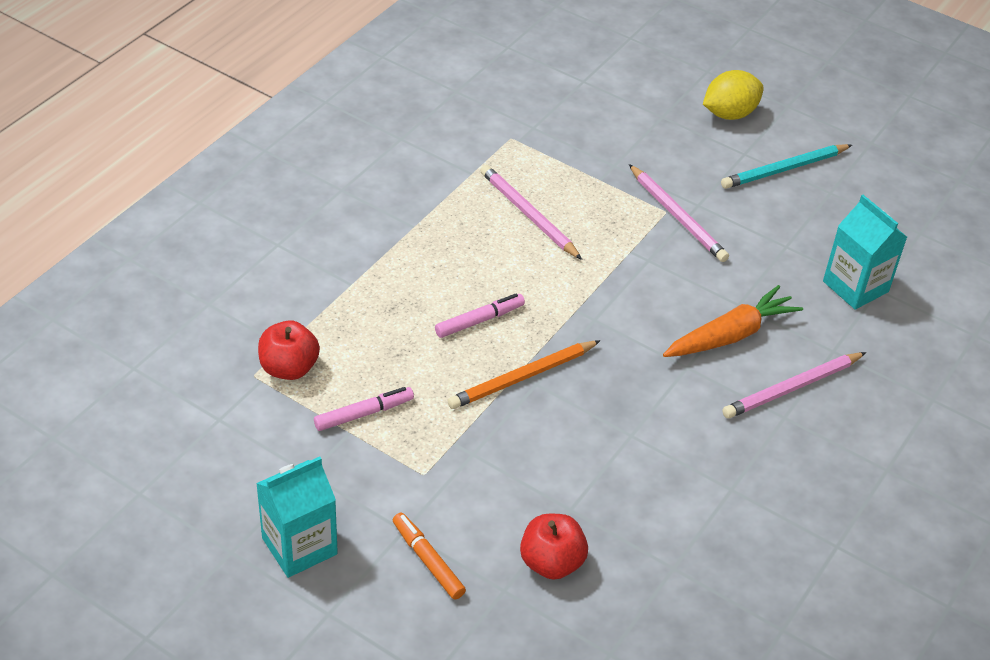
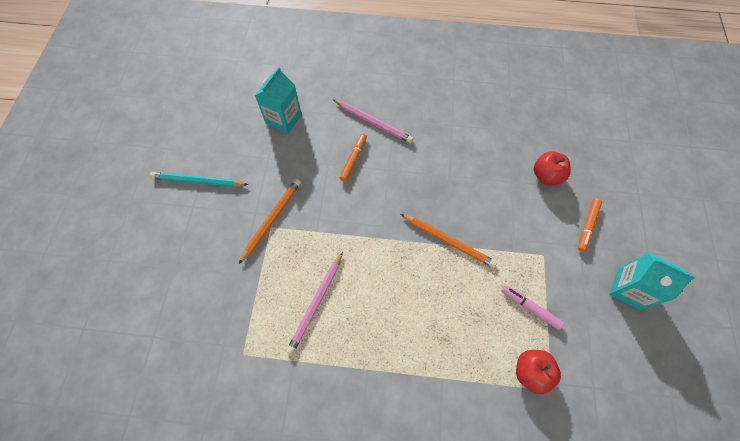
camera: 115 degrees left, 20 degrees up
(479, 320) = (422, 284): pink marker -> none
(677, 216) = (272, 220): pink pencil -> orange pencil
(729, 114) = (154, 229): yellow lemon -> none
(730, 335) = (353, 159): orange carrot -> orange marker
(784, 169) = (198, 181): turquoise pencil -> turquoise pencil turned 150 degrees clockwise

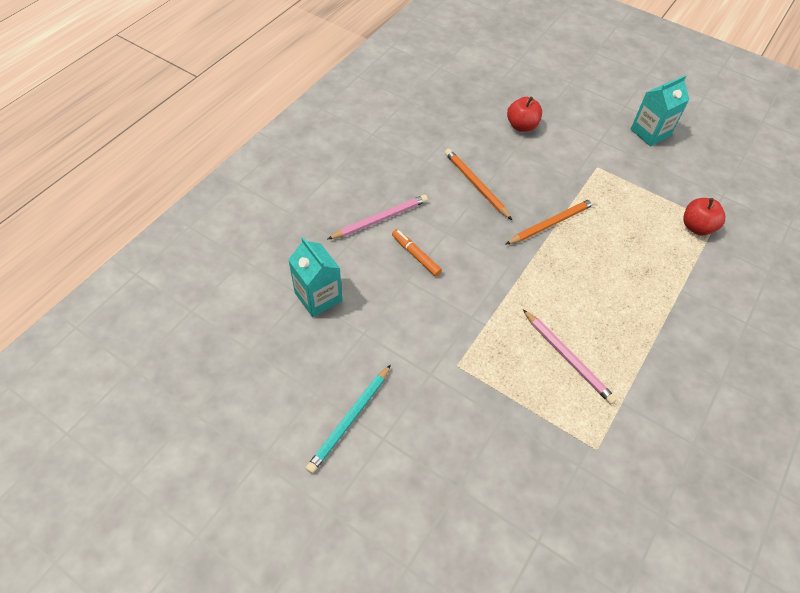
camera: 65 degrees left, 10 degrees down
(272, 220) = (448, 360): orange pencil -> orange pencil (476, 185)
(530, 308) = (641, 199): pink marker -> none
(587, 226) = (584, 127): orange marker -> none

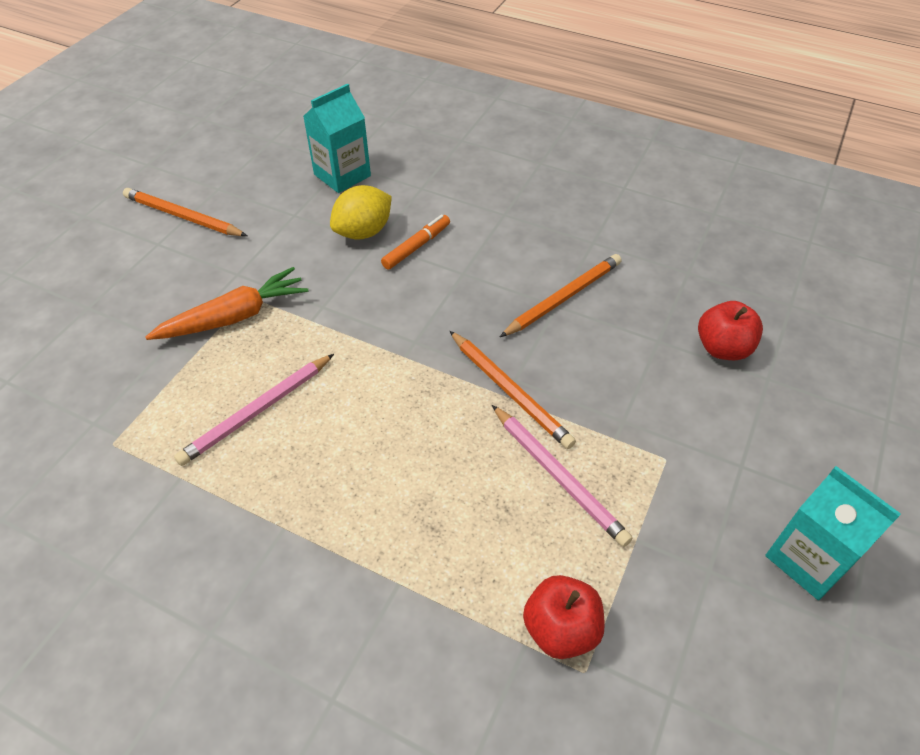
camera: 85 degrees right, 5 degrees down
(350, 419) = (183, 216): turquoise pencil -> orange pencil
(380, 219) = (470, 210): pink pencil -> pink pencil (558, 476)
(394, 286) = (363, 232): none -> yellow lemon
(478, 374) = (234, 317): none -> orange carrot

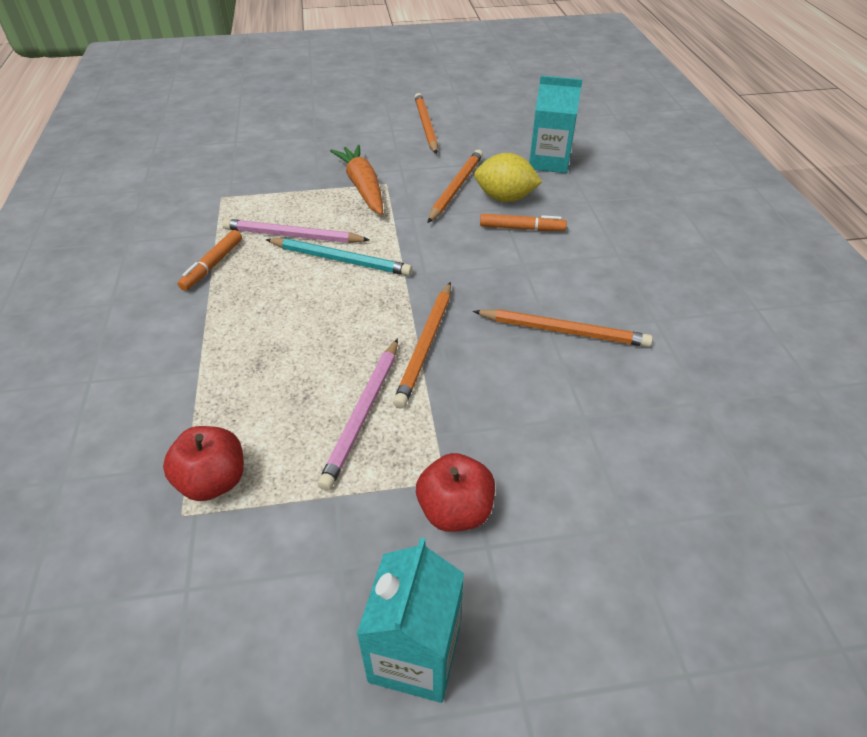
camera: 55 degrees right, 5 degrees down
(234, 317) = (363, 187): orange carrot -> orange carrot turned 135 degrees counterclockwise
(237, 504) = (212, 265): none -> orange marker
(313, 254) = (456, 188): none -> orange pencil
(336, 392) = (340, 260): none -> turquoise pencil
(722, 348) = (628, 470): red apple -> red apple (455, 510)

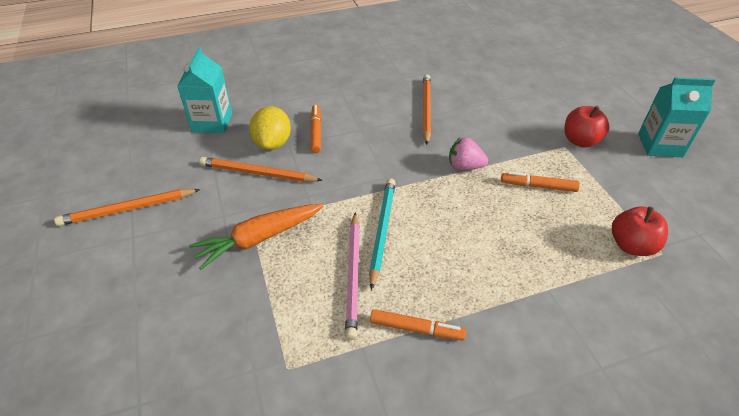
camera: 100 degrees left, 0 degrees up
(363, 413) = (538, 186): pink pencil -> orange marker
(425, 345) = (464, 166): orange pencil -> pink strawberry

